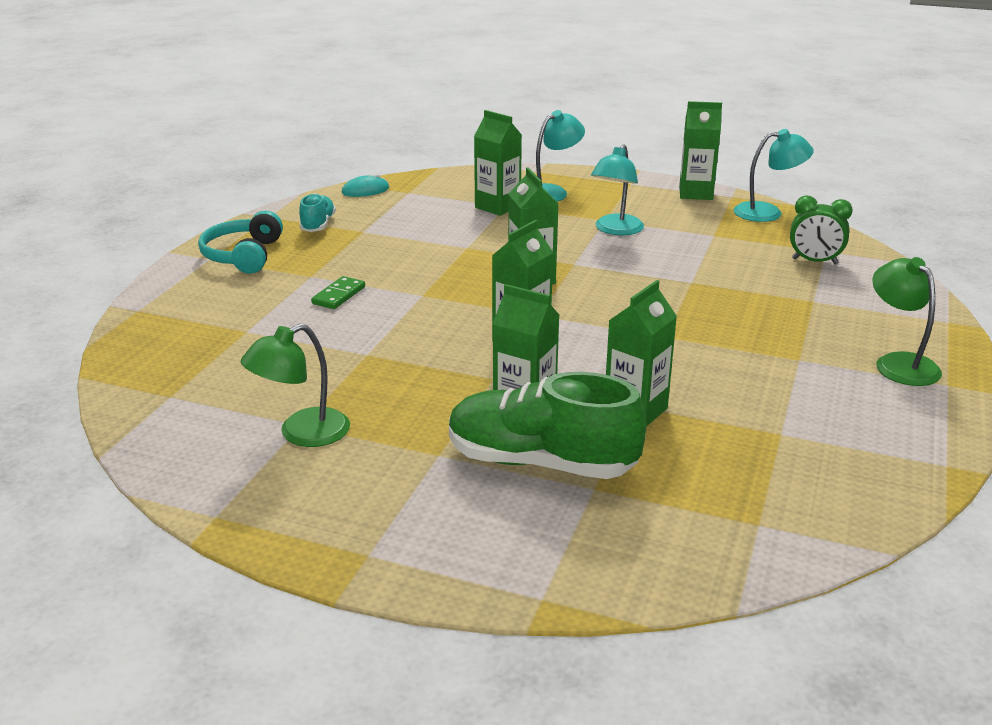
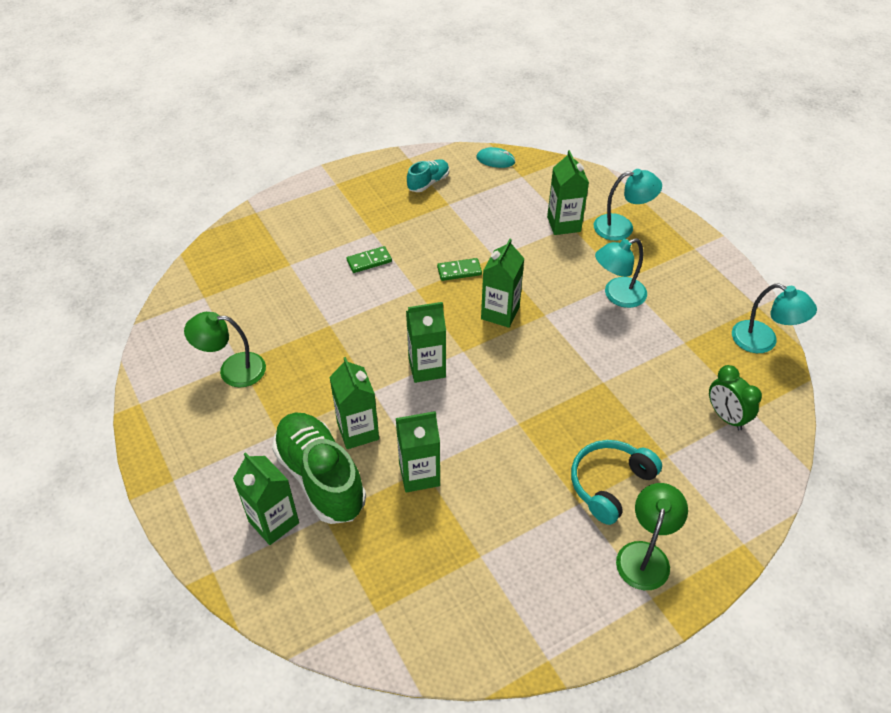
camera: 40 degrees right, 20 degrees up
(243, 255) = (356, 191): turquoise headphones -> turquoise headphones (610, 484)
(446, 268) = (459, 271): none -> green domino
(695, 193) = (732, 287): green carton -> green carton (274, 522)

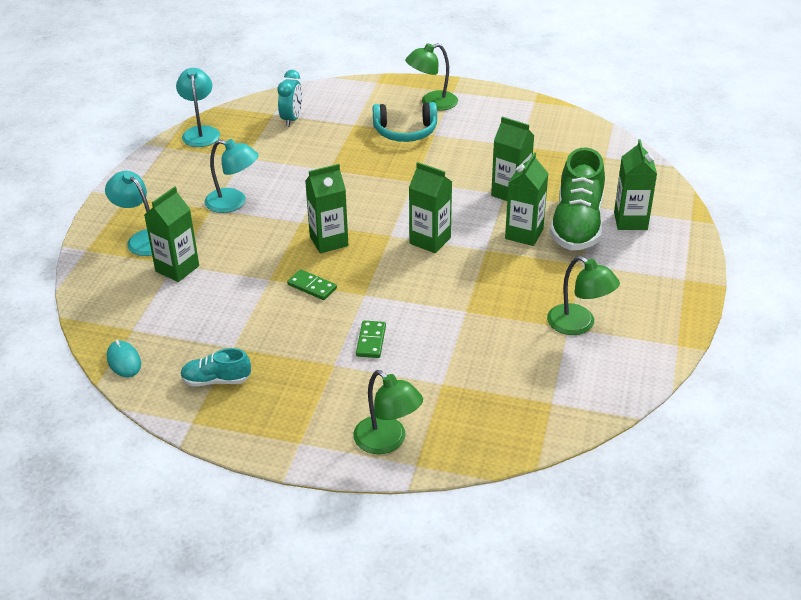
camera: 135 degrees left, 10 degrees down
(286, 213) = (387, 441): none -> green lamp
(369, 261) = (371, 341): green domino -> green domino turned 75 degrees clockwise
(726, 417) = (292, 119): green clock -> turquoise clock

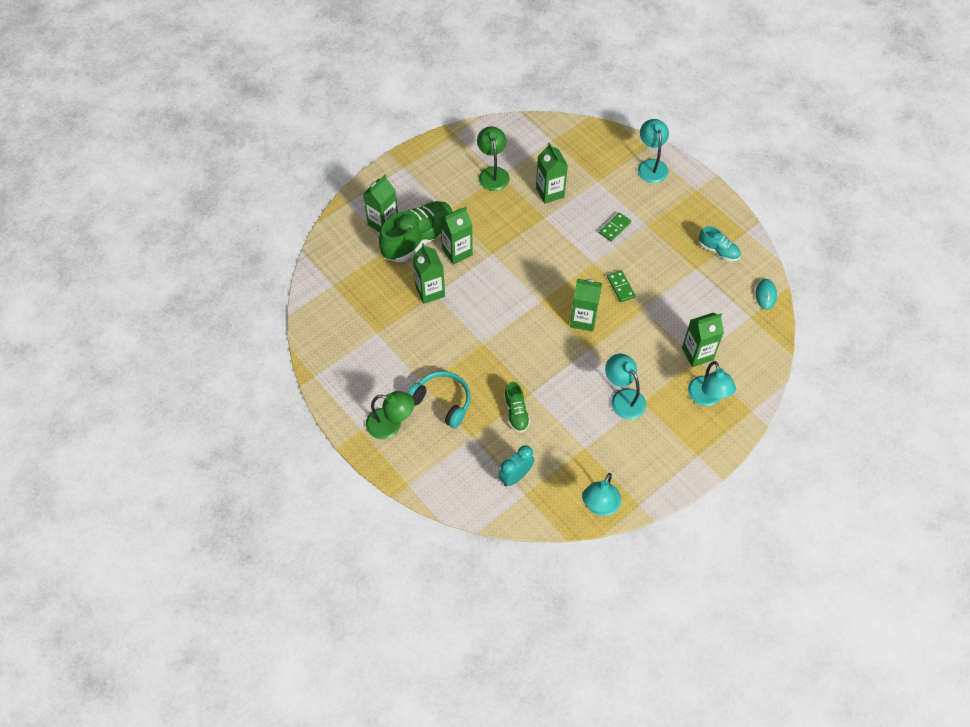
camera: 145 degrees left, 20 degrees up
(330, 152) = (516, 413): none -> green shoe
(387, 441) = (651, 165): green lamp -> turquoise lamp
(430, 240) = (519, 281): green carton -> green carton (550, 192)

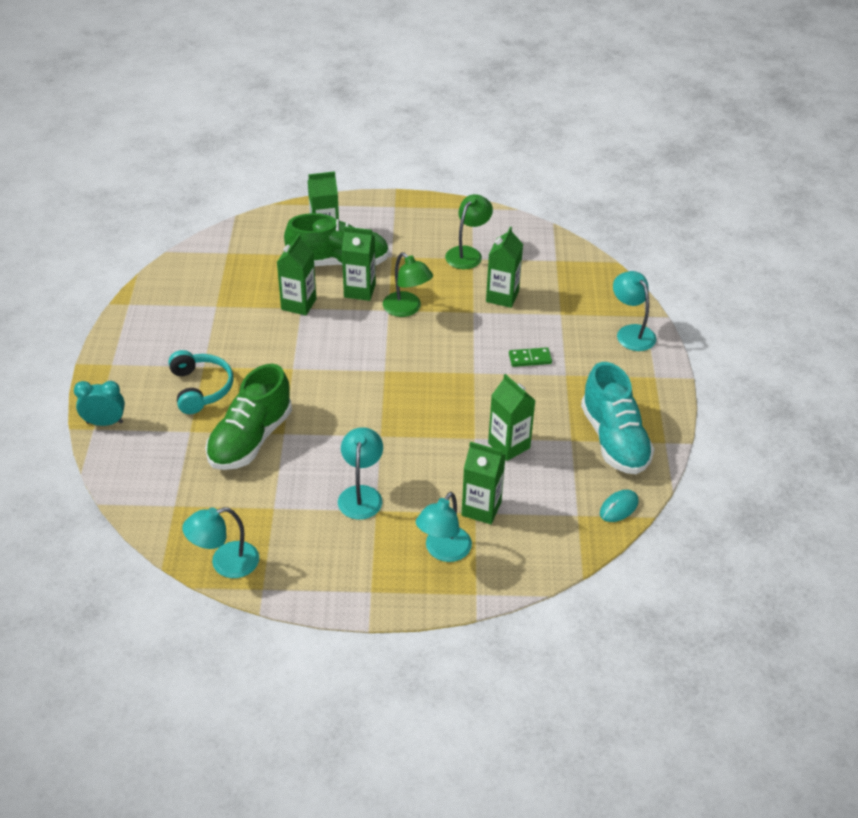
camera: 40 degrees right, 15 degrees down
(391, 425) = (138, 377): green lamp -> green lamp (407, 309)
(515, 476) = (185, 486): turquoise clock -> turquoise clock (104, 422)
(516, 413) = (250, 439): green shoe -> green shoe, size x1.95
(583, 319) = (405, 409): green carton -> green carton (509, 445)
(620, 287) = (474, 407): green domino -> none
(651, 165) = (631, 332): turquoise lamp -> turquoise lamp turned 60 degrees counterclockwise
(718, 251) = (614, 440): turquoise shoe -> turquoise shoe, size x1.95

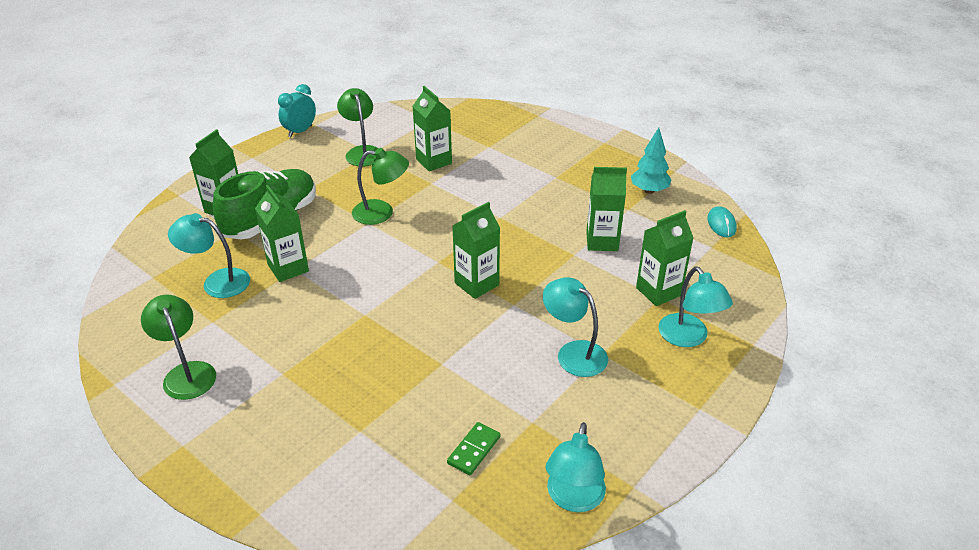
camera: 50 degrees left, 5 degrees down
(104, 422) = (263, 497): turquoise clock -> turquoise clock (300, 131)
(165, 326) = (187, 373): none -> green lamp
(201, 388) = (310, 391): turquoise headphones -> none
(250, 439) = (423, 391): green shoe -> none
(359, 290) = (323, 225): green carton -> green carton (476, 284)
(530, 359) = (518, 183): green domino -> green domino (474, 450)
(614, 440) = (649, 190): turquoise shoe -> turquoise tree
(631, 332) = (547, 128): turquoise lamp -> turquoise lamp (217, 282)

